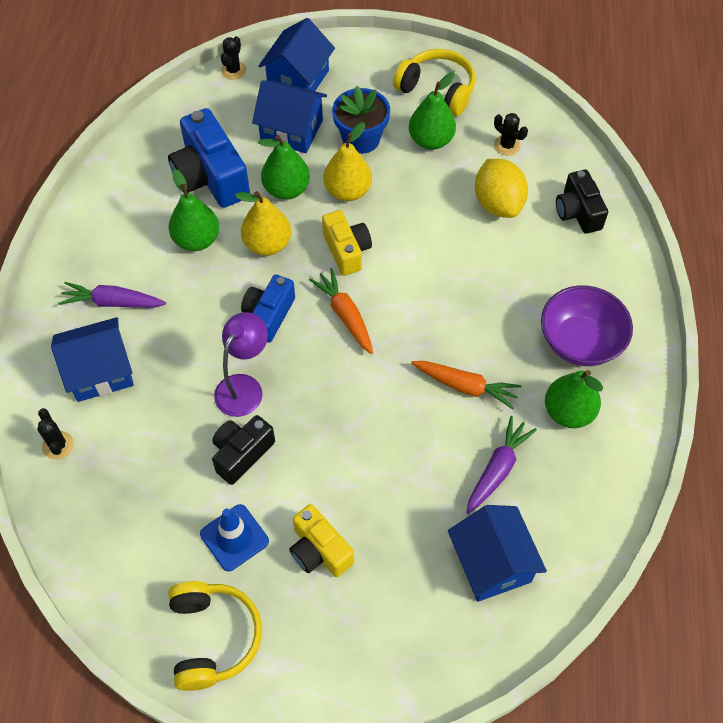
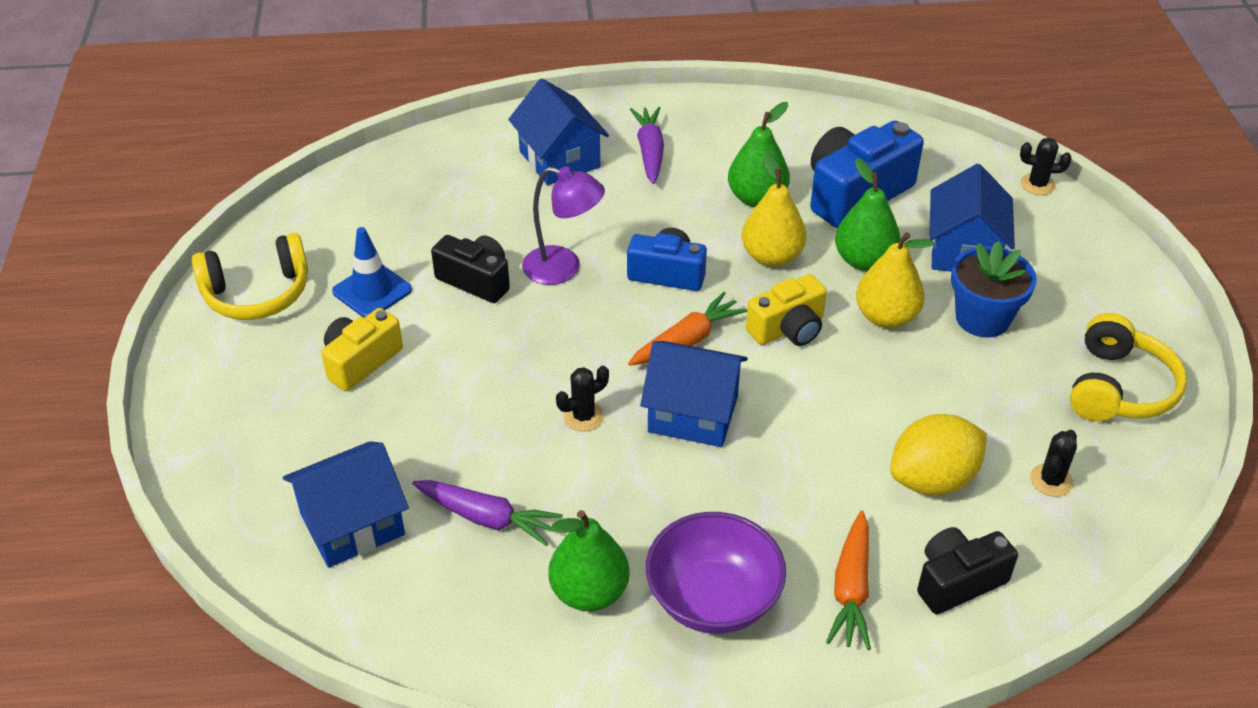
camera: 80 degrees right, 15 degrees down
(58, 445) = (466, 148): black cactus -> black cactus (583, 416)
(298, 79) = (1056, 244): blue house -> blue house (693, 414)
(431, 140) = (1016, 391): green pear -> none
(465, 386) = (607, 471): orange carrot -> orange carrot (851, 588)

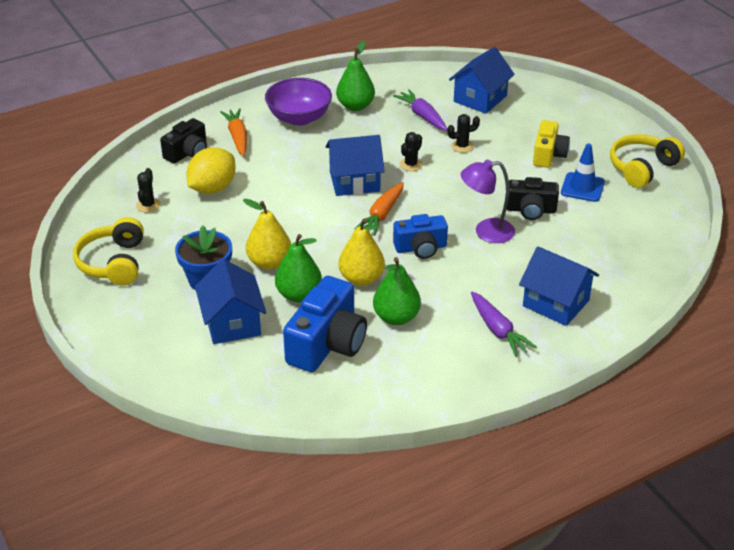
camera: 155 degrees right, 5 degrees down
(486, 518) = (423, 116): purple carrot -> purple carrot turned 60 degrees clockwise
(788, 329) = (326, 238): yellow camera -> none
(1037, 184) = (189, 397): black cactus -> black cactus (462, 146)

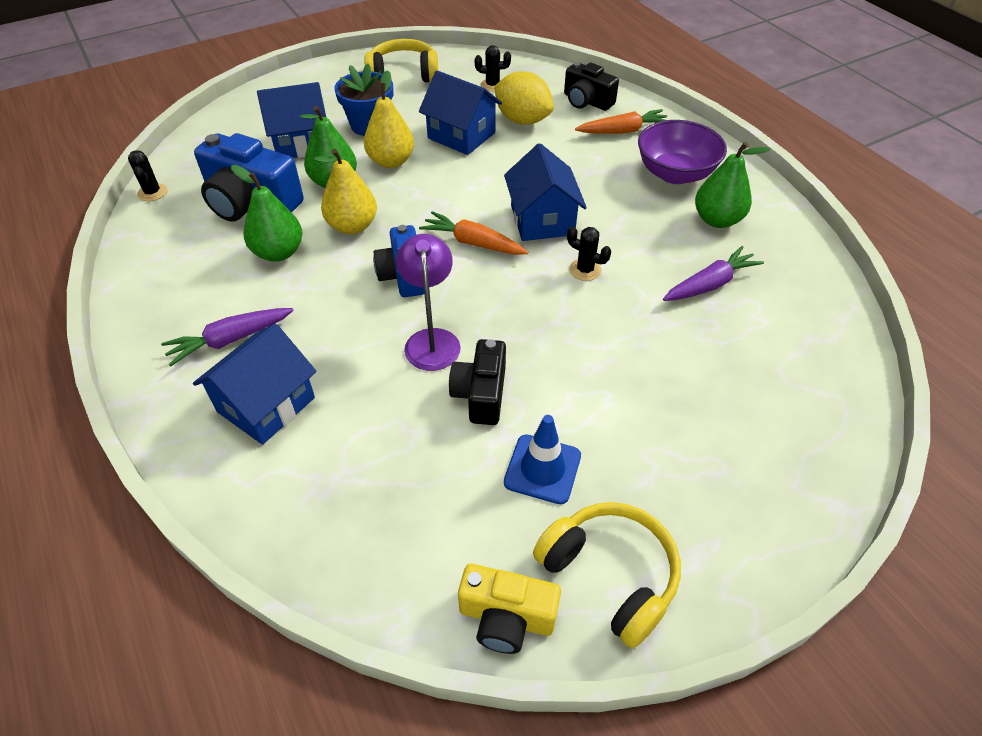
camera: 90 degrees right, 10 degrees up
(462, 146) = (639, 324): black cactus -> black cactus (152, 192)
(480, 99) = (780, 352): blue house -> blue house (461, 135)
(548, 155) = (632, 430): yellow camera -> yellow camera (506, 617)

